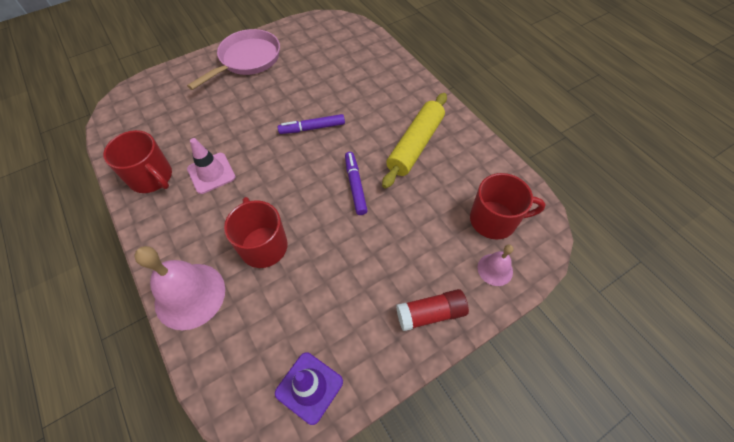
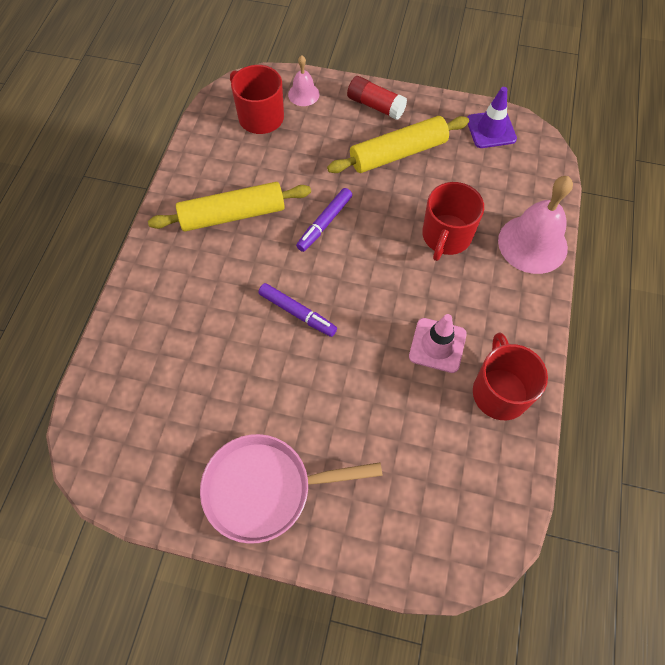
camera: 135 degrees left, 5 degrees up
(364, 283) = (398, 153): none -> yellow rolling pin

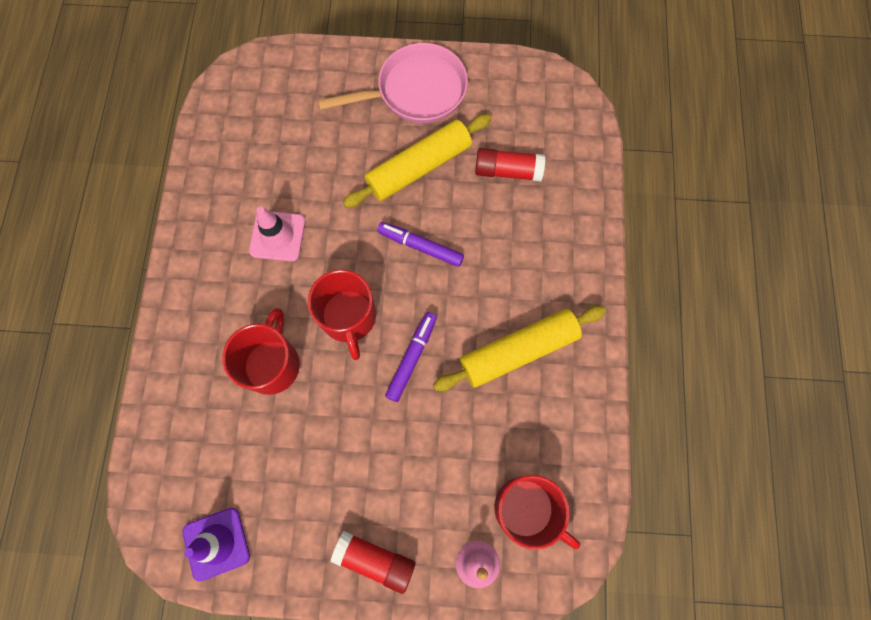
camera: 170 degrees right, 10 degrees up
(189, 374) = (507, 171): none -> red glue stick
(398, 153) = (337, 478): yellow rolling pin -> yellow rolling pin (419, 167)
(499, 391) = (217, 201): red mug -> red mug (349, 317)
(532, 244) = (174, 371): pink bell -> none

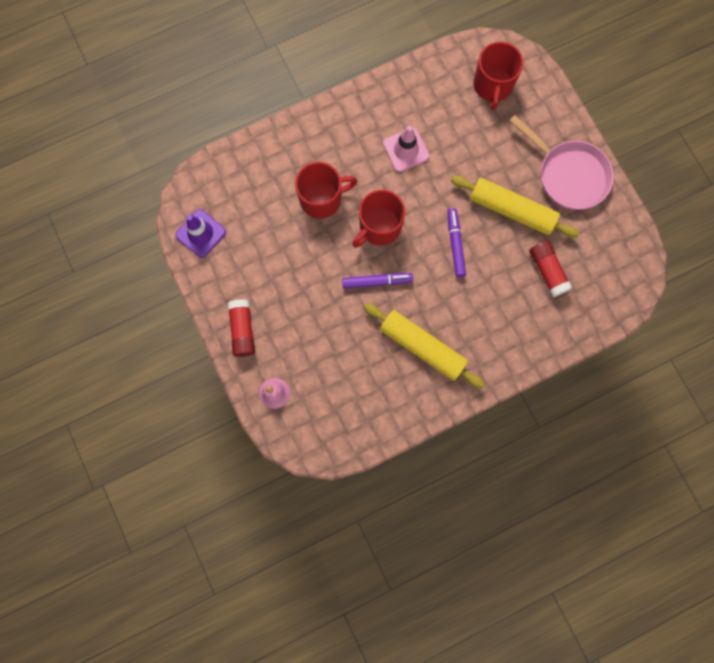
camera: 60 degrees right, 5 degrees up
(526, 509) = (323, 405): red mug -> red mug (492, 86)

